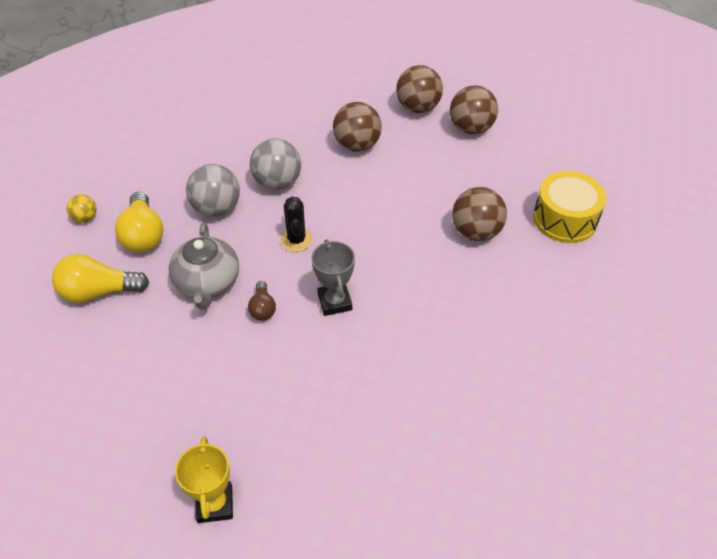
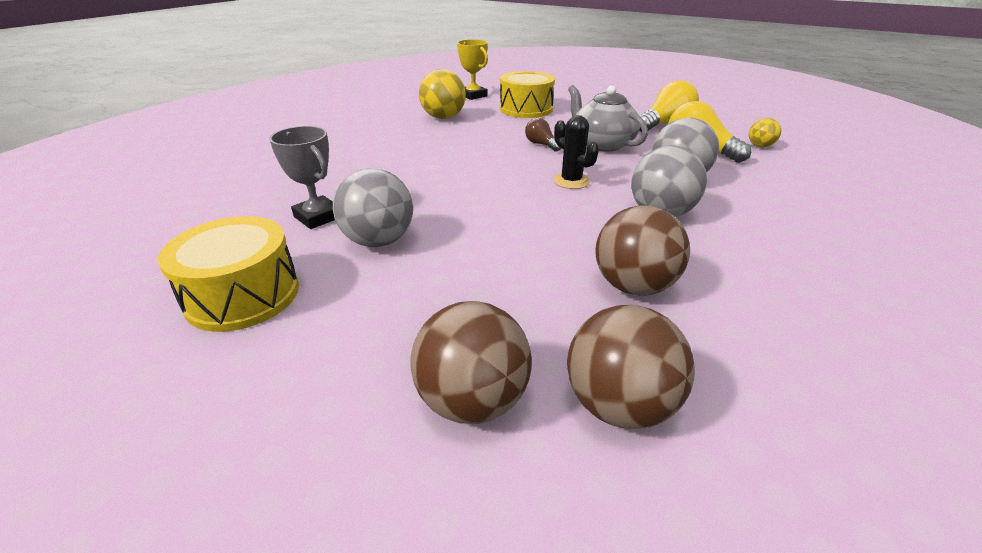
camera: 150 degrees right, 15 degrees down
(192, 409) = (526, 109): none -> yellow drum
(311, 432) = (443, 117): none -> yellow ball
(334, 302) = (488, 160): grey trophy -> grey trophy (318, 217)
(476, 232) = (379, 241): brown ball -> grey ball

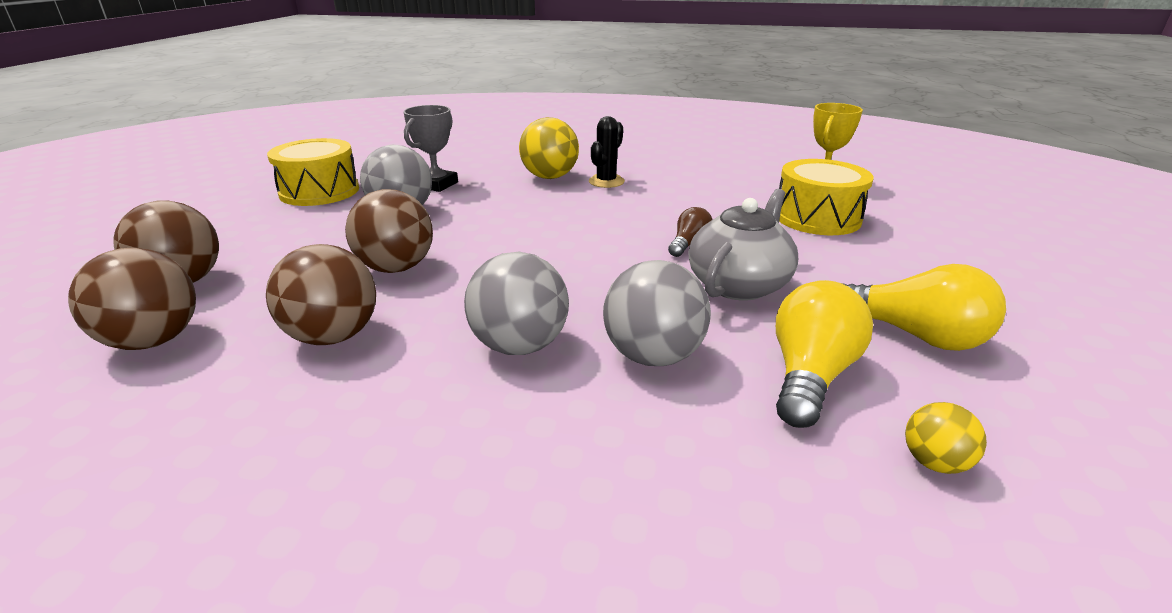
camera: 70 degrees right, 5 degrees down
(443, 117) = (716, 182): yellow ball -> yellow ball (550, 177)
(516, 251) = (396, 268): none -> brown ball
(571, 181) = (583, 276): black cactus -> black cactus (606, 181)

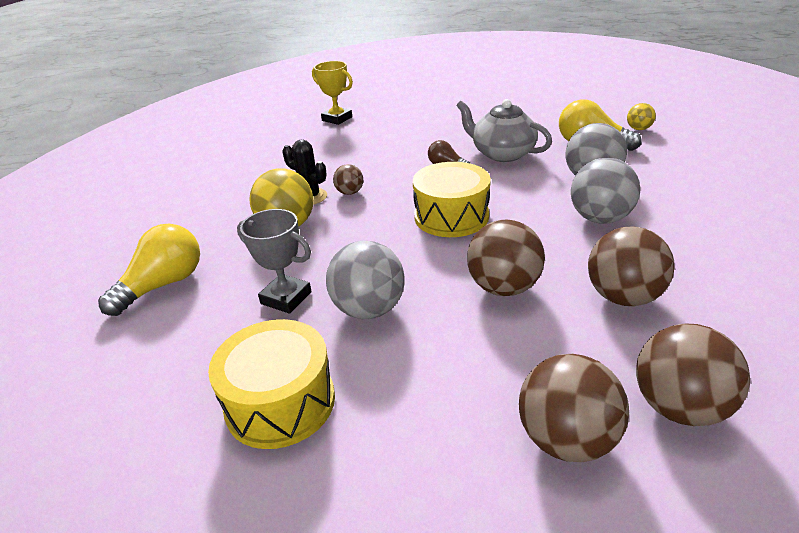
camera: 85 degrees left, 5 degrees up
(614, 197) = (350, 192): none -> brown ball
(817, 218) = (402, 126): yellow drum -> yellow drum (451, 216)
(915, 335) = (544, 120): yellow light bulb -> yellow light bulb (163, 285)

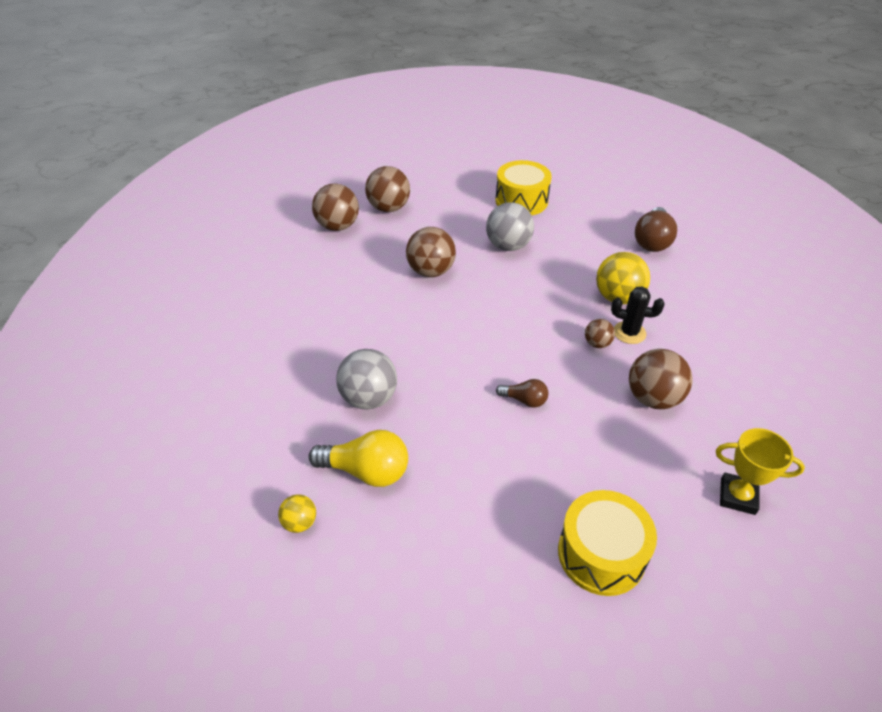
camera: 160 degrees right, 10 degrees up
(163, 285) = (652, 241): yellow light bulb -> brown light bulb
(286, 298) = (564, 245): grey trophy -> none
(451, 216) = (489, 327): yellow drum -> yellow drum (601, 554)
(502, 154) = (470, 433): grey teapot -> none
(599, 218) = (365, 343): grey ball -> none
(623, 297) = (355, 276): brown ball -> brown ball (653, 398)

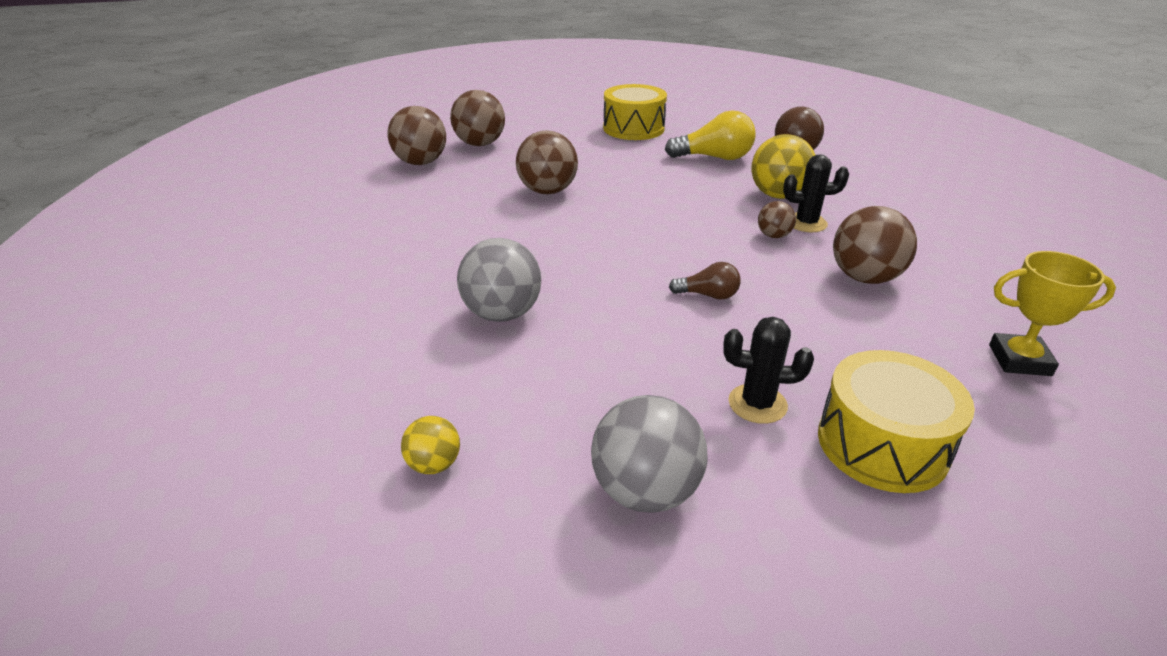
camera: 10 degrees left, 10 degrees down
(366, 471) = (520, 391): yellow light bulb -> yellow light bulb (714, 158)
(508, 246) = (632, 164): grey ball -> grey ball (645, 491)
(526, 507) = (757, 404): none -> black cactus

